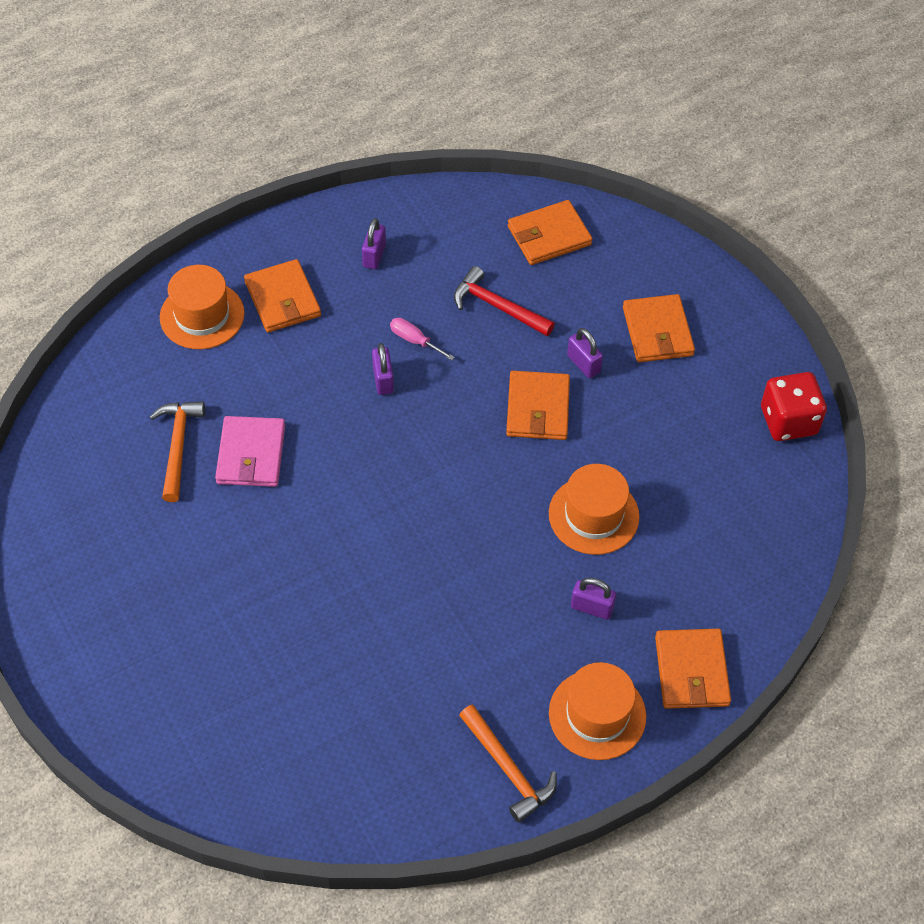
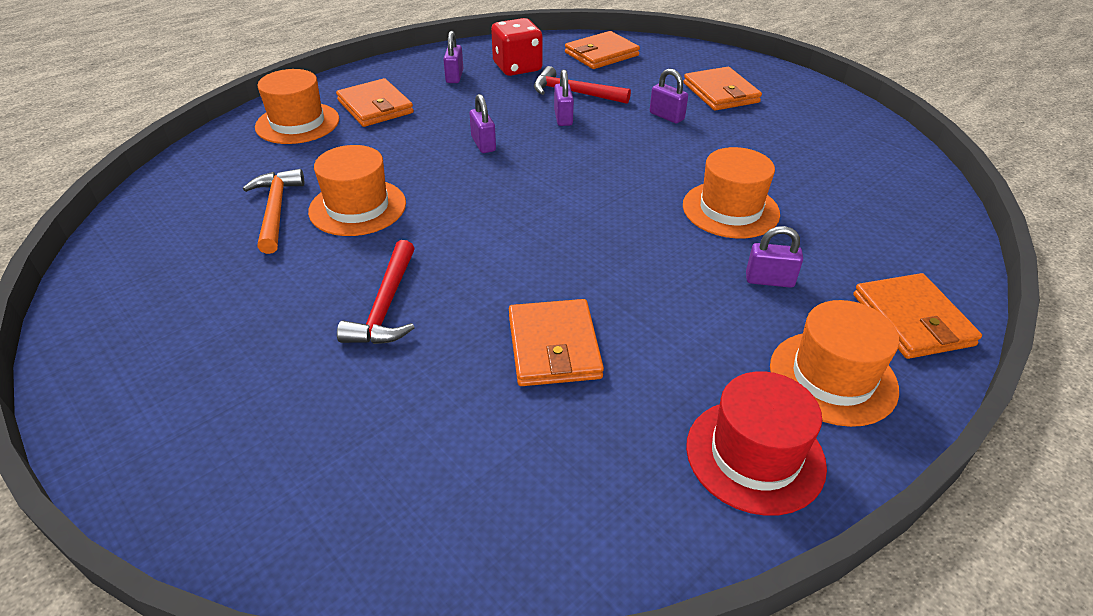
camera: 10 degrees left, 15 degrees down
(251, 454) = (357, 207): pink wallet -> orange hat
(264, 579) = (386, 306): none -> red hammer
(414, 340) = (506, 118): pink screwdriver -> none
(474, 349) = (563, 118): none -> purple padlock
(508, 769) = (755, 455): orange hammer -> red hat
(538, 408) = (638, 146): orange wallet -> orange wallet (554, 346)
(788, 421) = (869, 130): red dice -> red dice (517, 67)

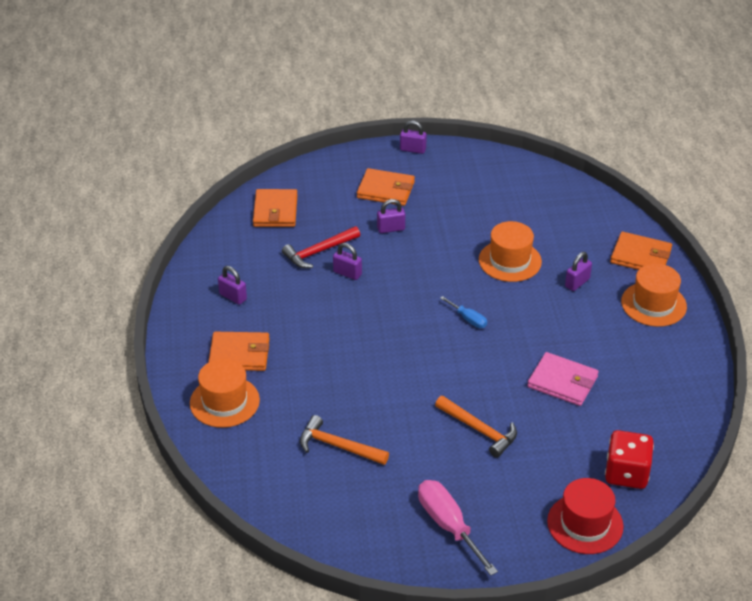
camera: 55 degrees left, 0 degrees up
(175, 350) = (448, 525): none -> pink screwdriver
(357, 207) = (369, 408): orange hat -> none
(386, 306) = (479, 430): red hammer -> orange hammer
(483, 144) = (345, 323): purple padlock -> purple padlock (412, 149)
(517, 67) = (252, 260): red dice -> red dice (626, 473)
(554, 346) = (562, 382): orange wallet -> pink wallet
(585, 218) = (468, 319): none -> blue screwdriver
(755, 455) = (676, 354): red hat -> red hat (585, 524)

